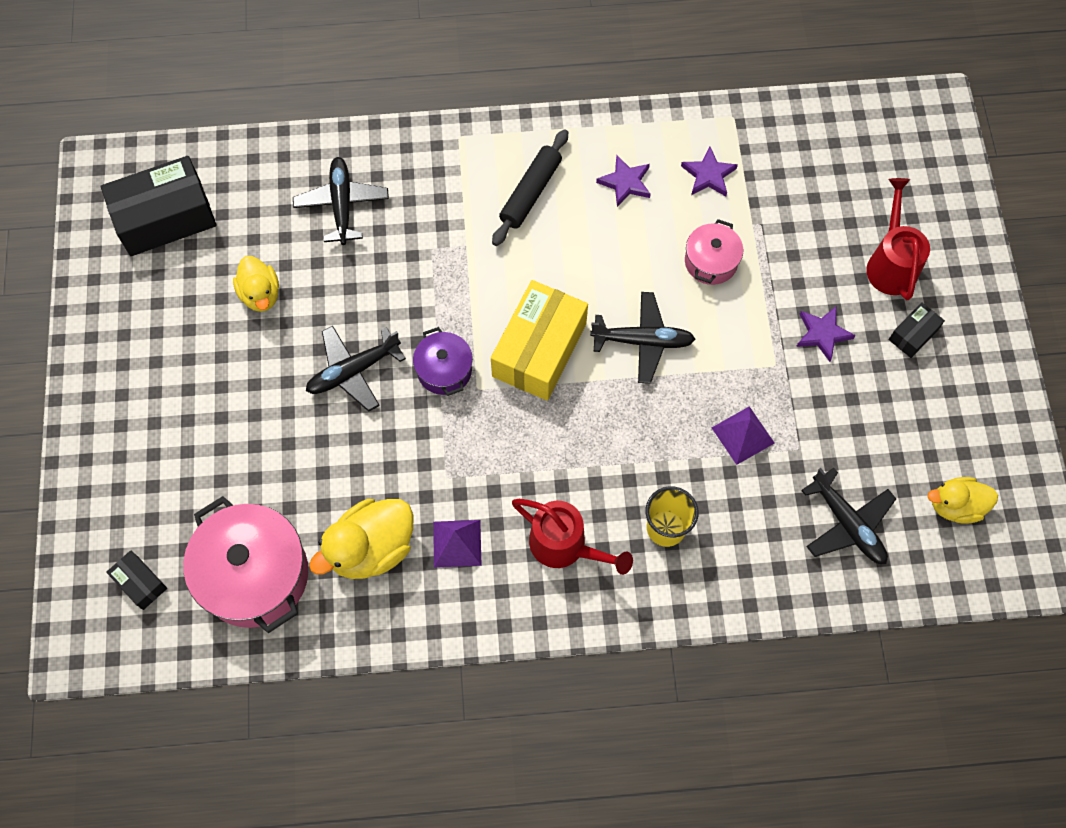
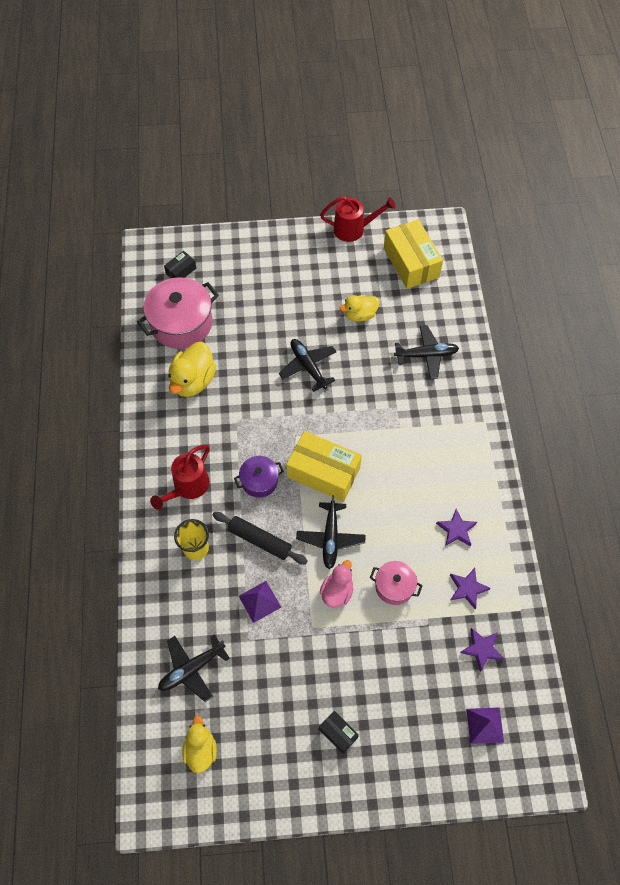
camera: 90 degrees right, 5 degrees down
(165, 217) = (411, 262): black box -> yellow box
(371, 548) = (193, 381): yellow duck -> yellow duck turned 120 degrees counterclockwise
(444, 370) = (308, 417): purple pot -> purple pot (259, 481)
(457, 543) = (193, 426): purple pyramid -> purple pyramid (485, 725)
(531, 193) = (443, 467): black rolling pin -> black rolling pin (259, 540)
(722, 333) = (337, 591): none -> pink duck
(822, 334) = (337, 663): purple star -> purple star (482, 649)
(890, 263) = (399, 722): red watering can -> red watering can (354, 229)

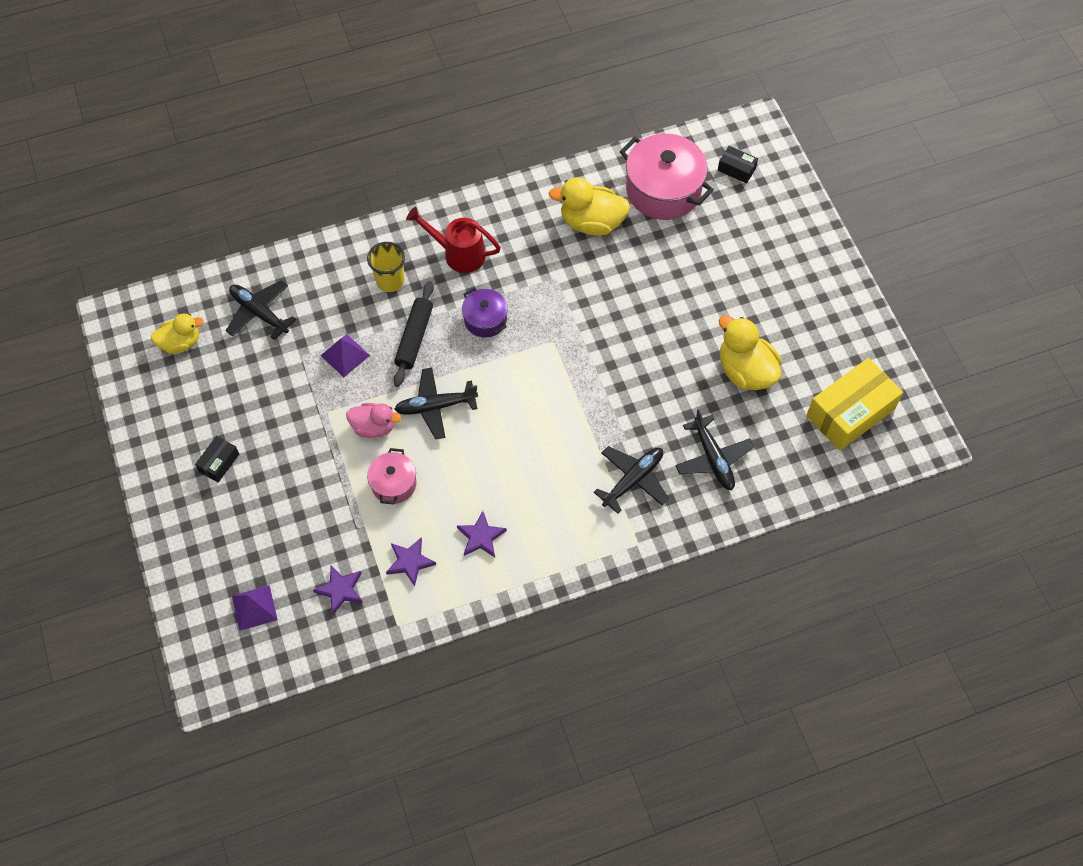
camera: 75 degrees right, 0 degrees up
(308, 366) = (650, 332): black plane -> black plane (633, 480)
(323, 472) = (514, 380): yellow box -> none
(354, 229) = (876, 335): red watering can -> none
(360, 315) = (745, 371): yellow duck -> yellow duck, size x1.54

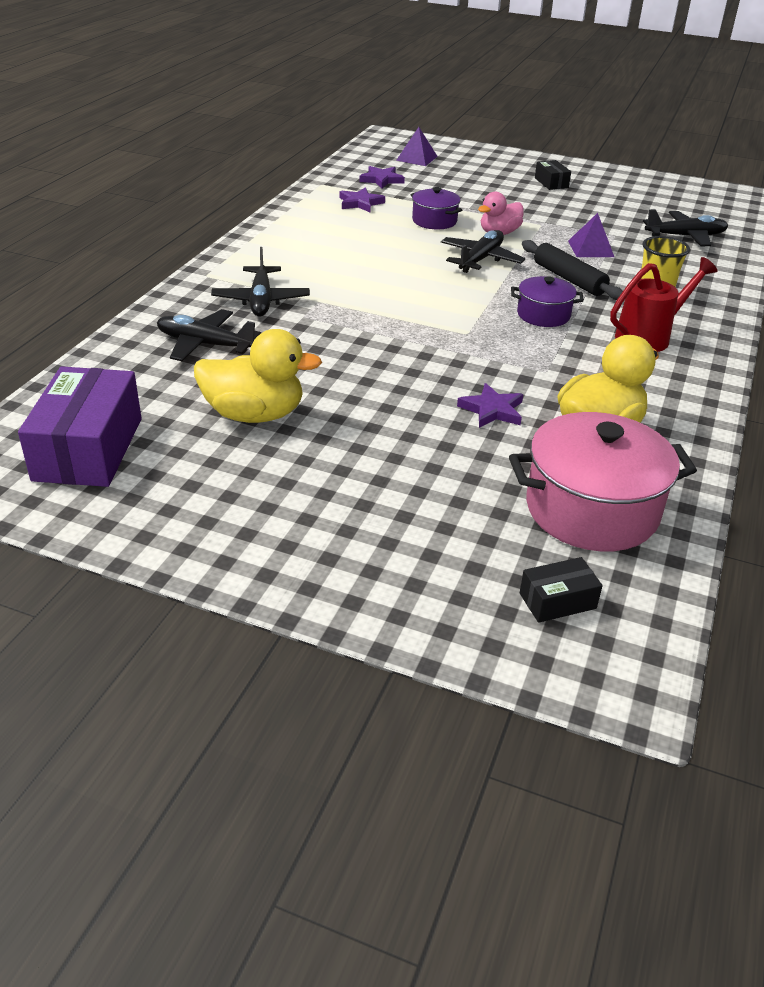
camera: 130 degrees right, 25 degrees down
(180, 343) = (689, 205): yellow duck -> none
(394, 484) = (434, 221): pink pot -> purple pot
(481, 537) = (332, 229): purple star -> purple star (492, 410)
(850, 412) = (88, 449): yellow box -> purple box

